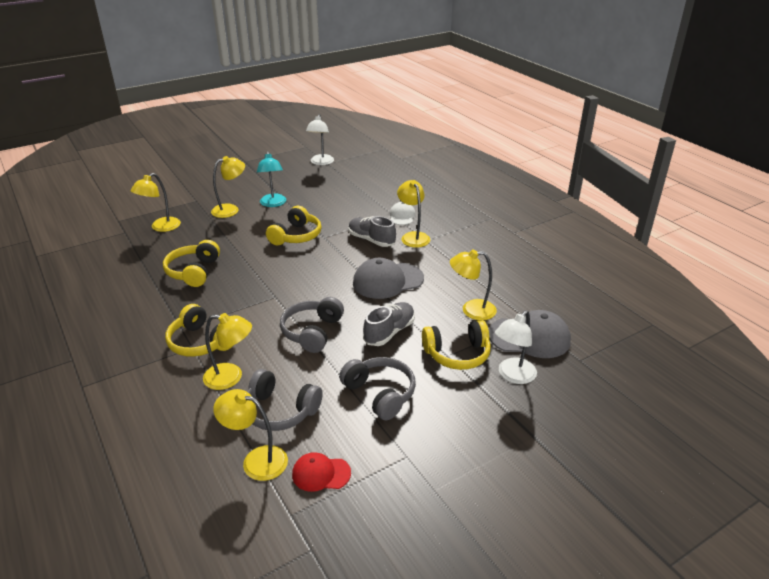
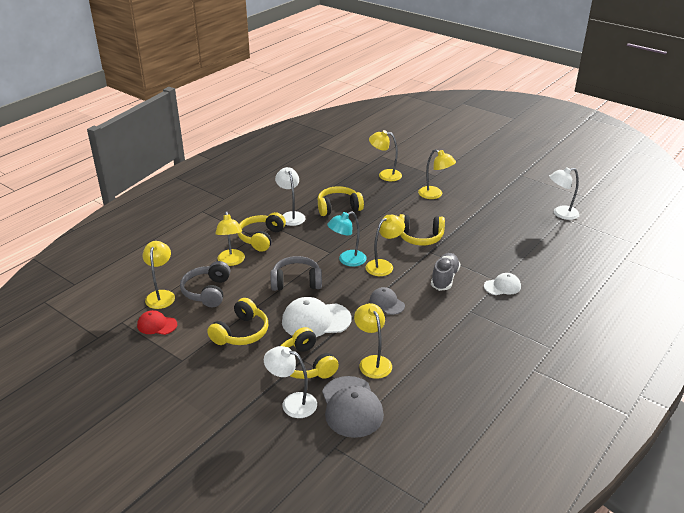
camera: 70 degrees right, 0 degrees up
(175, 309) = (291, 216): none -> white lamp
(273, 204) = (461, 211): turquoise lamp -> turquoise lamp (347, 260)
(321, 474) = (157, 325): red cap -> red cap turned 60 degrees counterclockwise
(380, 394) = (241, 333): grey headphones -> yellow headphones
(387, 281) = (386, 303): grey cap -> grey cap, size x0.57
(389, 332) = (316, 320): grey shoe -> white cap
(413, 236) = (470, 301): yellow lamp -> yellow lamp (384, 265)

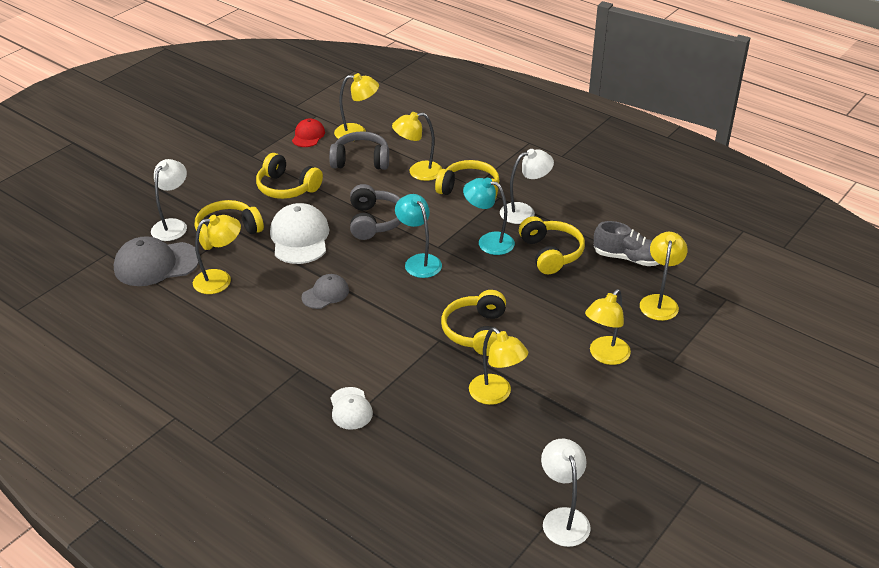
camera: 90 degrees right, 5 degrees up
(325, 231) = (488, 241): none -> turquoise lamp
(384, 265) = (406, 293): yellow lamp -> yellow lamp (496, 395)
(444, 278) = (373, 350): grey shoe -> grey shoe (628, 258)

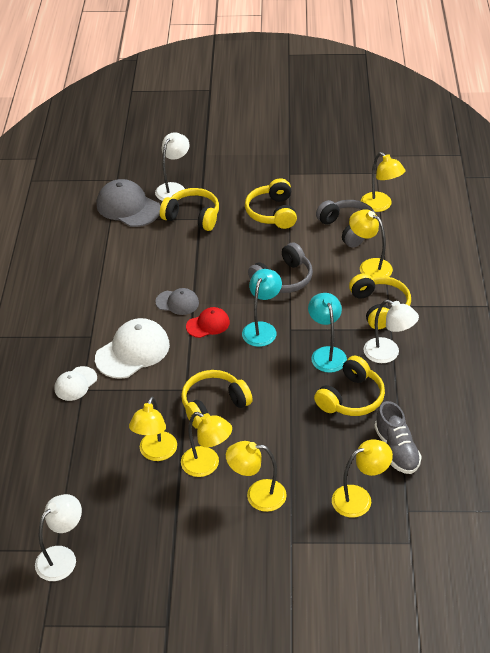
camera: 55 degrees right, 5 degrees up
(173, 225) = (173, 188): white lamp -> white lamp turned 45 degrees counterclockwise
(220, 280) = (141, 245): yellow lamp -> yellow lamp (207, 465)
(300, 238) = (224, 253): white cap -> white cap (133, 351)
(308, 135) = (346, 184): red cap -> red cap (208, 324)

